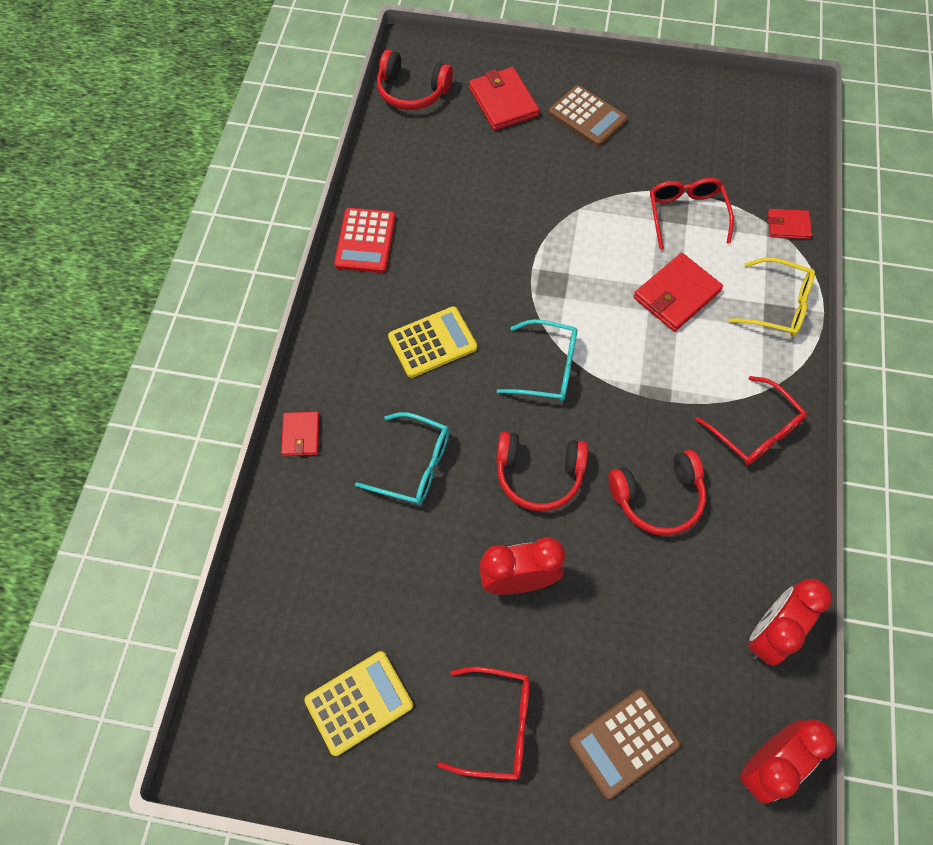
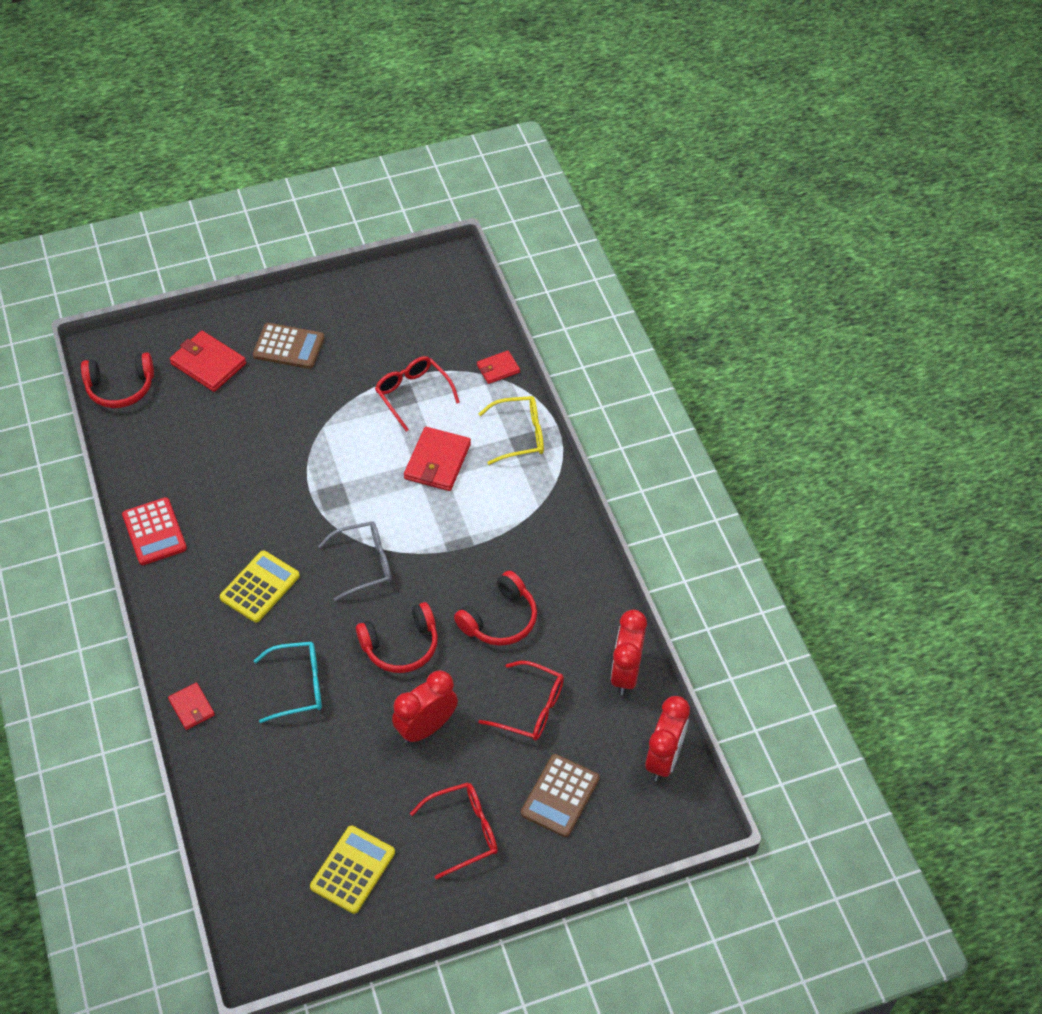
camera: 30 degrees left, 10 degrees down
(547, 368) = (364, 564): turquoise glasses -> grey glasses
(754, 430) = (547, 537): red glasses -> red glasses (530, 708)

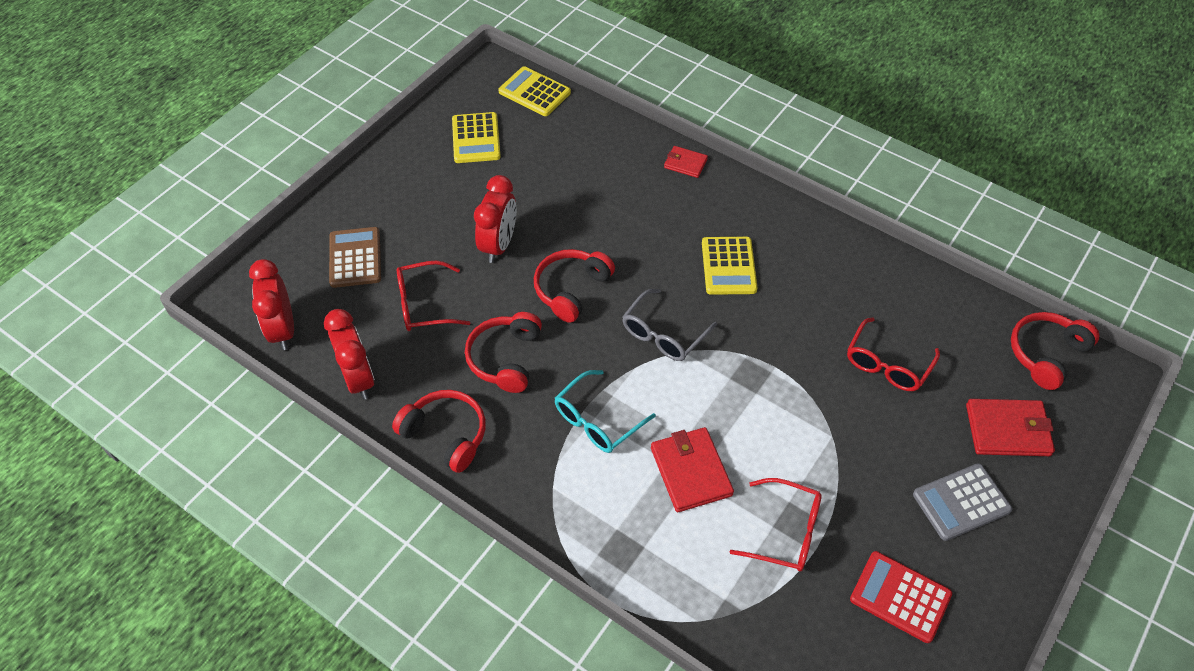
camera: 145 degrees right, 0 degrees up
(154, 532) = (858, 256): red calculator -> red calculator (900, 597)
(246, 895) = (534, 92): none -> yellow calculator
(289, 346) = (961, 502): brown calculator -> grey calculator
(298, 686) = (624, 218): turquoise glasses -> turquoise glasses (597, 420)
(463, 831) = (414, 198): red glasses -> red glasses (887, 364)
(498, 369) = (728, 629): red wallet -> none
(519, 435) = (635, 557): yellow glasses -> none
(587, 587) = (446, 434): none -> red headphones

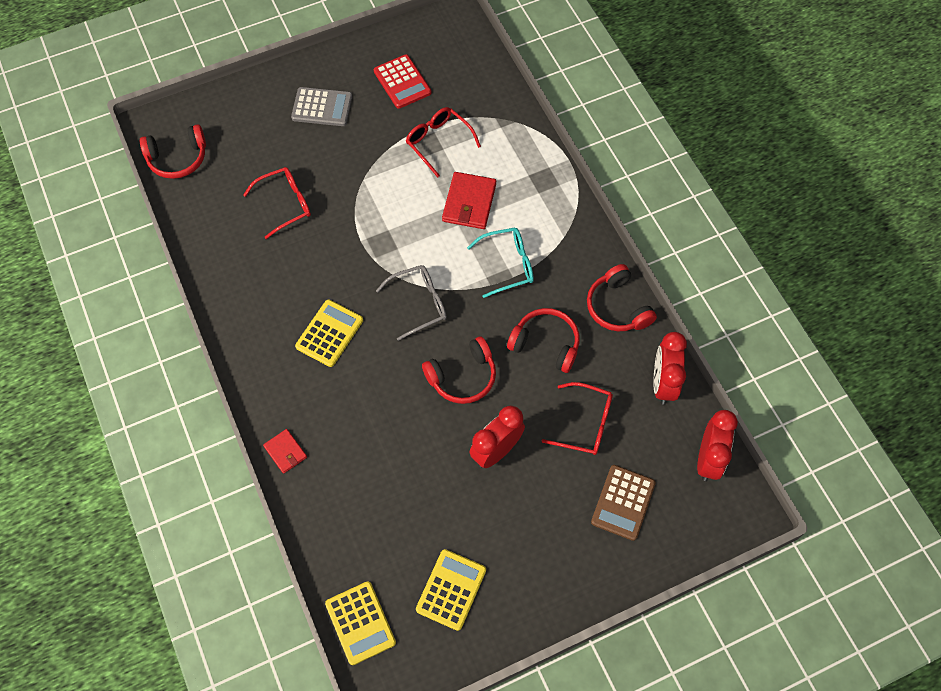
camera: 150 degrees left, 10 degrees up
(505, 358) = (546, 344): red headphones -> red headphones turned 105 degrees counterclockwise
(1008, 430) = (253, 129): red wallet -> none

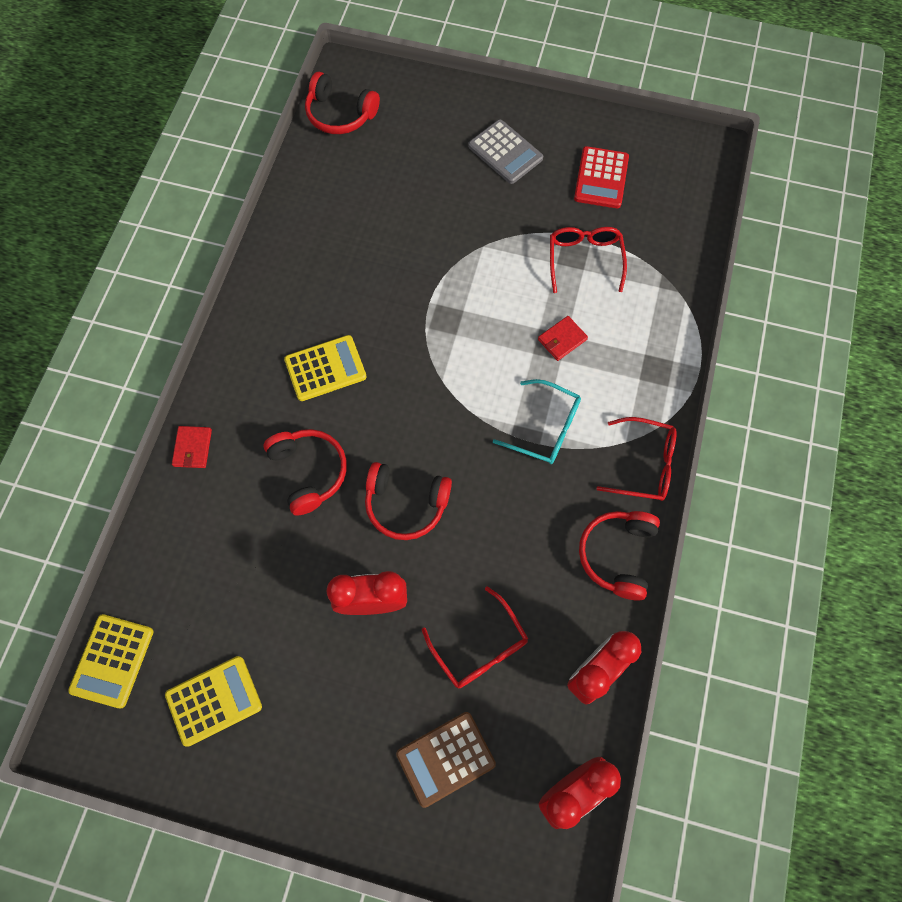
camera: 40 degrees right, 5 degrees up
(285, 204) = (393, 220): red glasses -> red glasses (643, 464)
(419, 304) = (428, 402): grey glasses -> none
(469, 203) = (562, 339): red wallet -> red wallet, size x0.59
(546, 344) = (512, 535): red headphones -> red headphones (309, 472)

